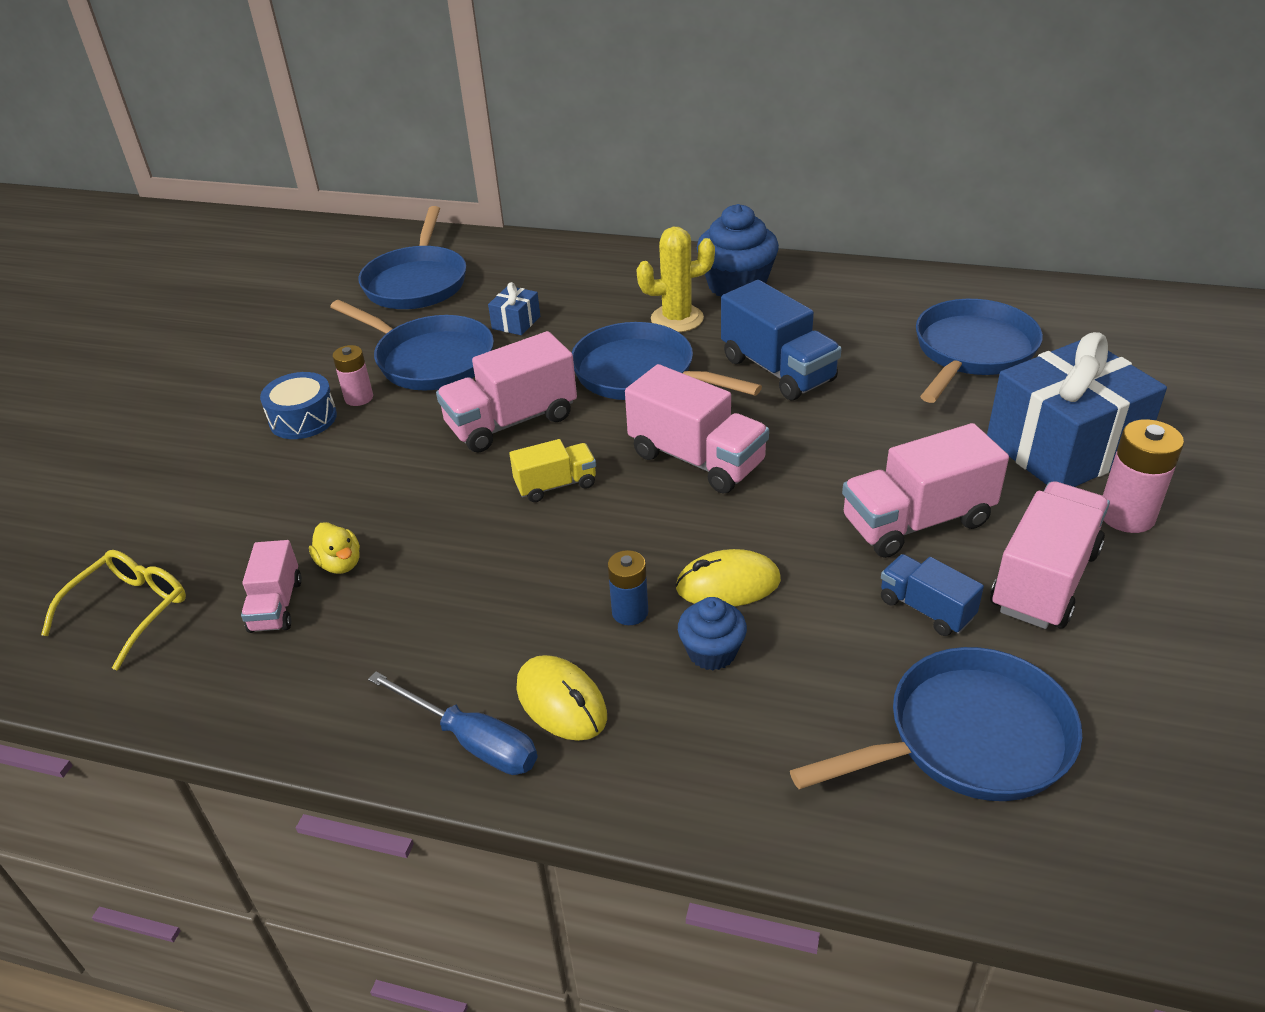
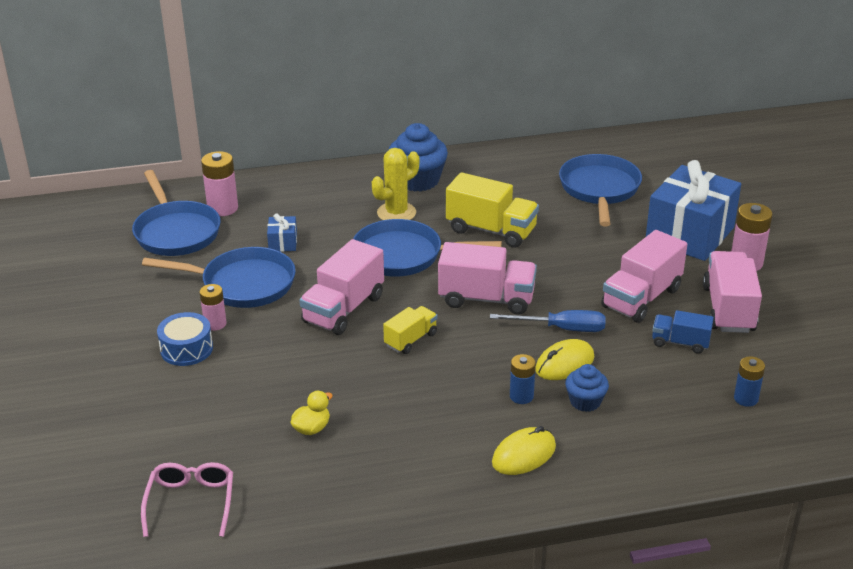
camera: 30 degrees left, 5 degrees down
(130, 610) = (191, 502): yellow glasses -> pink glasses
(276, 605) = (293, 465): pink truck -> none
(340, 564) = (312, 428): yellow duck -> yellow duck turned 75 degrees counterclockwise
(471, 741) = (490, 492): blue screwdriver -> blue screwdriver (561, 329)
(488, 267) = (222, 208): none -> pink battery
(561, 702) = (524, 455): yellow mouse -> yellow mouse turned 60 degrees counterclockwise
(777, 370) = (491, 230): blue truck -> yellow truck
(967, 739) = (746, 398): blue pan -> blue battery

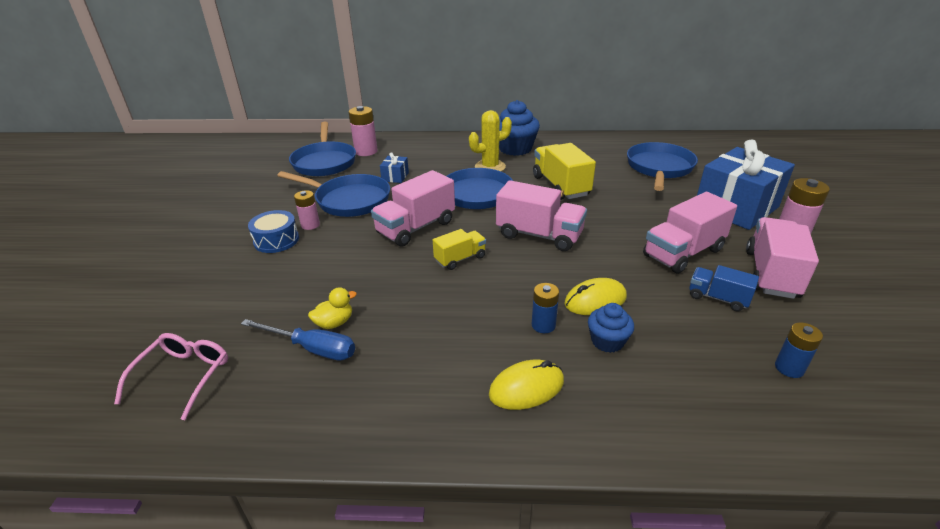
camera: 15 degrees right, 0 degrees up
(491, 230) = (560, 186): yellow truck -> yellow truck turned 150 degrees counterclockwise
(561, 329) = (600, 269): blue screwdriver -> blue screwdriver (312, 348)

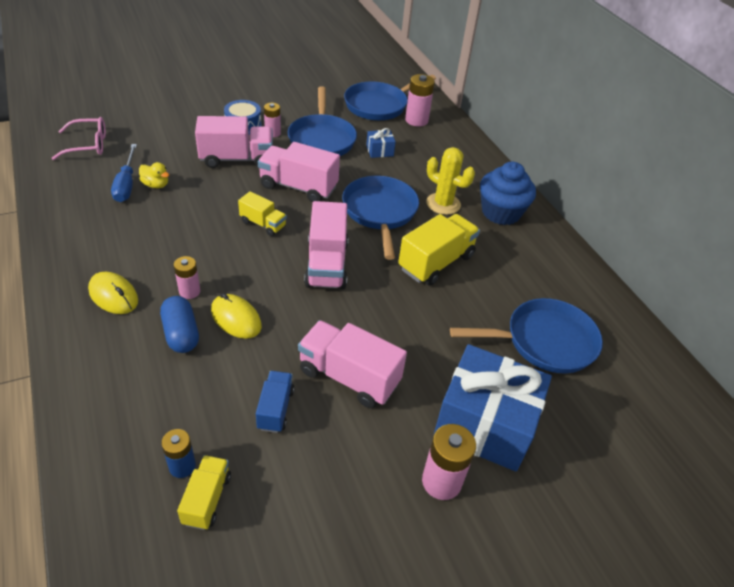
camera: 60 degrees right, 10 degrees up
(543, 325) = (189, 291): blue battery -> pink battery
(607, 341) = (181, 334): blue cupcake -> blue capsule
(771, 274) = (342, 457): pink truck -> pink truck (237, 159)
(826, 357) = (207, 499): none -> yellow truck

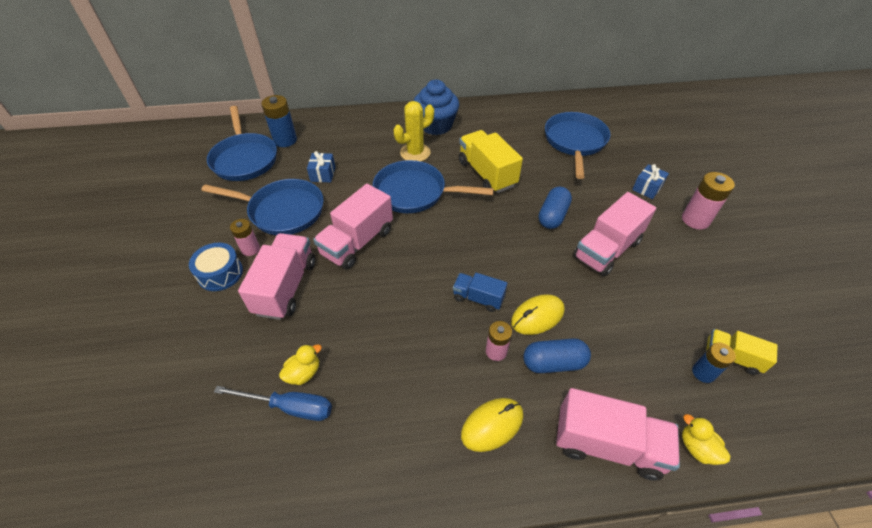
camera: 70 degrees left, 5 degrees up
(88, 145) = (172, 457): pink glasses -> none
(91, 451) = (697, 448): none -> yellow duck
(263, 224) = (407, 278): yellow truck -> none
(275, 409) = (640, 301): blue truck -> blue truck (478, 298)
(326, 264) = (476, 240): pink truck -> pink truck (607, 444)
(388, 324) = (553, 216): none -> blue capsule
(416, 120) = (285, 140): pink battery -> blue battery
(485, 424) = (647, 188): blue gift -> blue gift, size x0.41

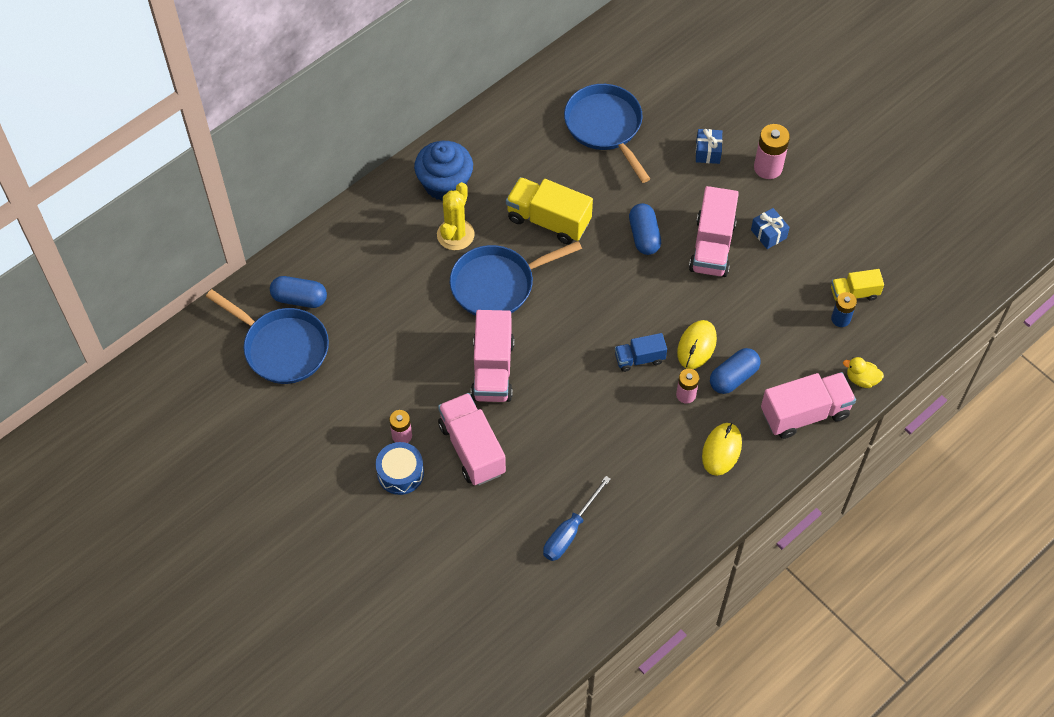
camera: 35 degrees left, 10 degrees up
(282, 211) = (389, 381): blue pan -> none
(285, 140) = (299, 299): blue battery -> blue capsule
(289, 407) = (570, 531): blue screwdriver -> blue screwdriver turned 150 degrees clockwise
(303, 373) = (557, 502): yellow duck -> none
(323, 174) = (385, 317): blue gift -> blue gift (768, 234)

